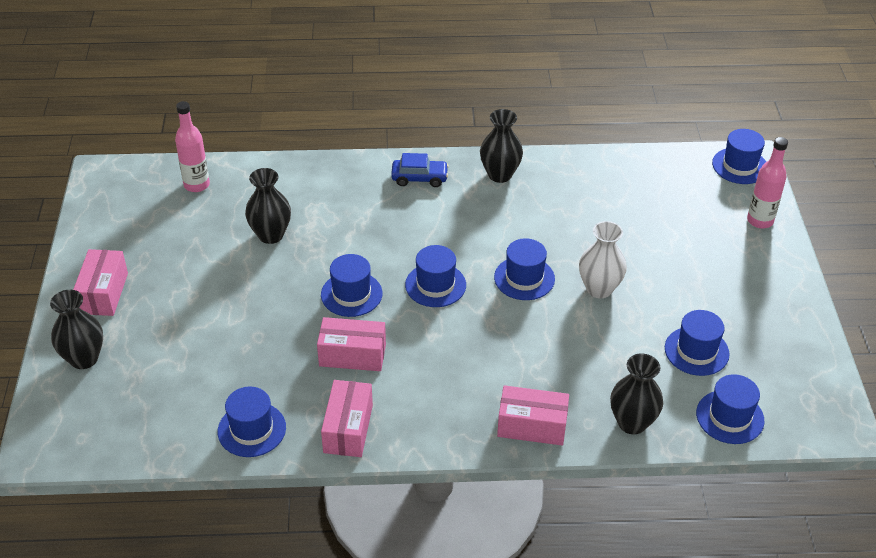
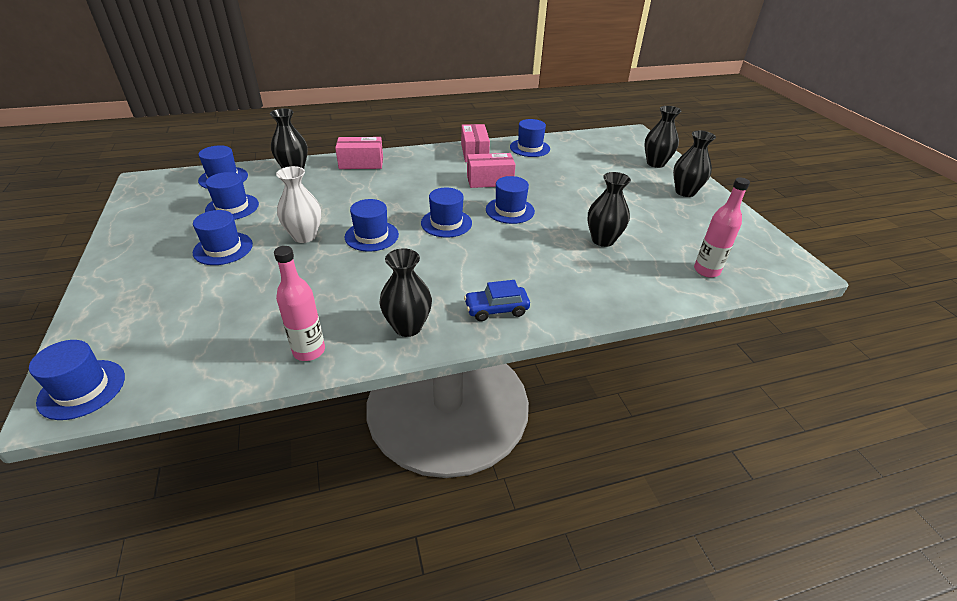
camera: 165 degrees right, 5 degrees down
(103, 293) = (685, 192): pink box -> black vase
(684, 284) = (223, 248): none -> blue hat
(760, 221) = (104, 317): pink bottle -> pink bottle (309, 351)

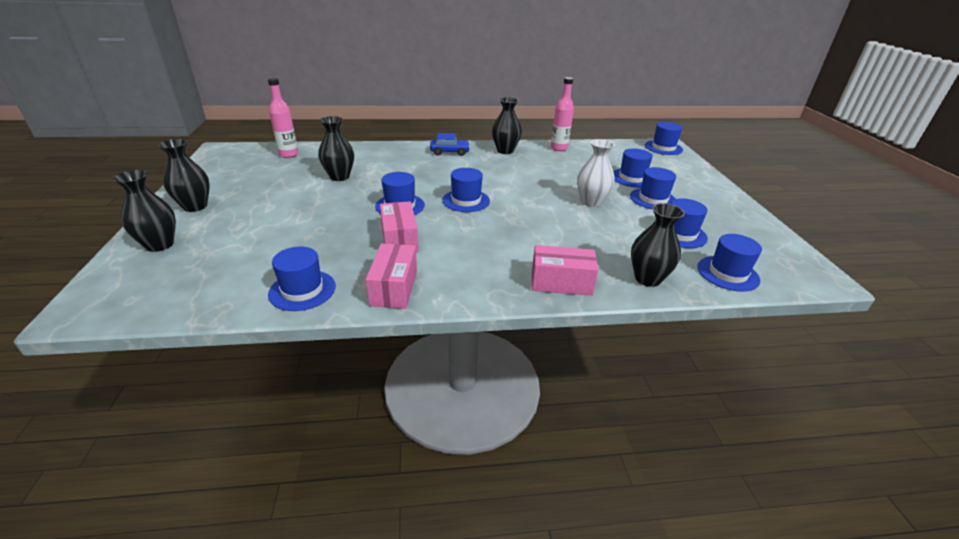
camera: 170 degrees left, 5 degrees down
(371, 236) = (533, 197): blue hat -> blue hat (632, 178)
(490, 181) = (399, 239): pink box -> pink box turned 75 degrees clockwise

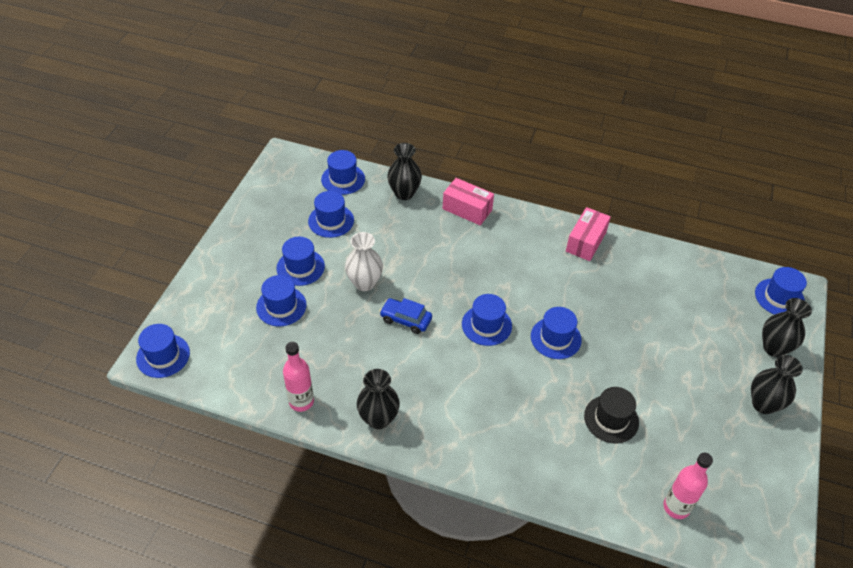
camera: 155 degrees left, 15 degrees up
(302, 290) = (650, 260): blue hat -> blue hat (779, 297)
(339, 177) = (611, 419): black vase -> black hat
(399, 239) = (569, 289): pink box -> none
(450, 152) = (454, 440): blue car -> blue car (406, 319)

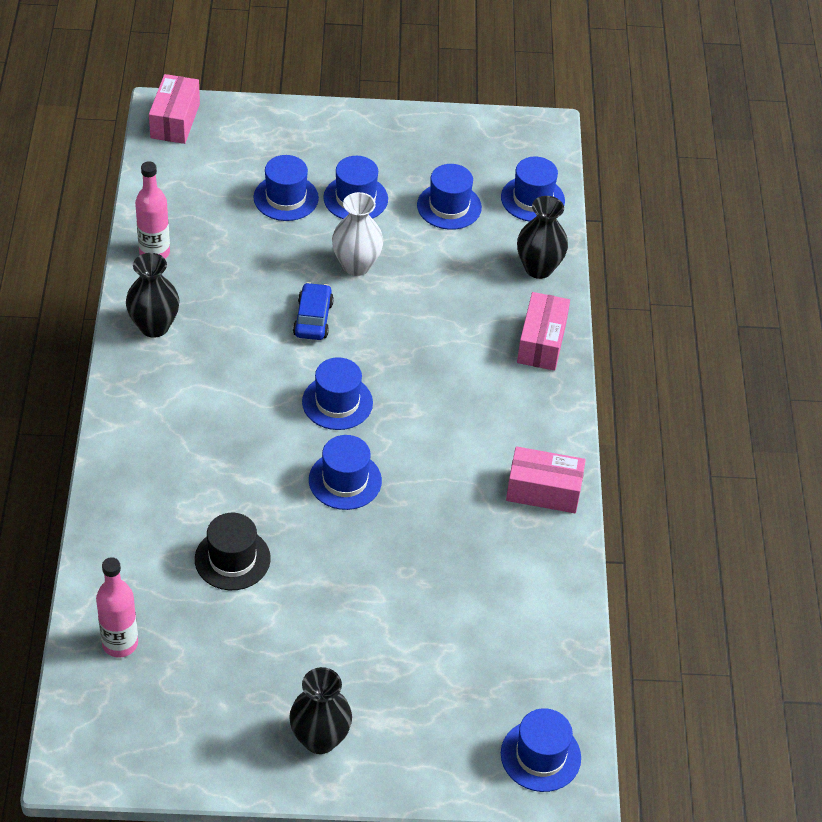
camera: 70 degrees right, 0 degrees up
(163, 356) = (175, 121): blue hat -> pink box
(774, 348) = (432, 750): black vase -> none

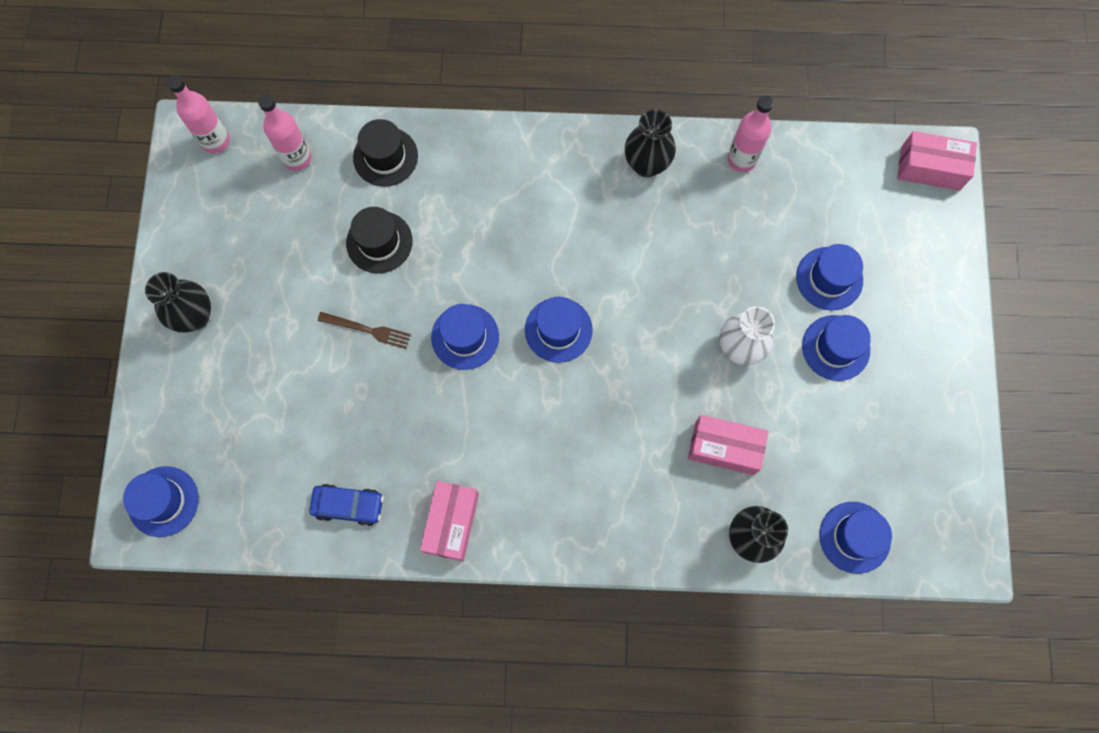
camera: 95 degrees right, 25 degrees up
(88, 732) = (216, 141): none -> pink bottle
(125, 555) = (385, 157): none -> black hat
(313, 319) = (664, 307): blue car -> blue car (348, 505)
(337, 567) = (367, 330): none -> brown fork
(449, 206) = (833, 445): blue hat -> none
(541, 342) = (644, 533): pink box -> pink box (724, 448)

